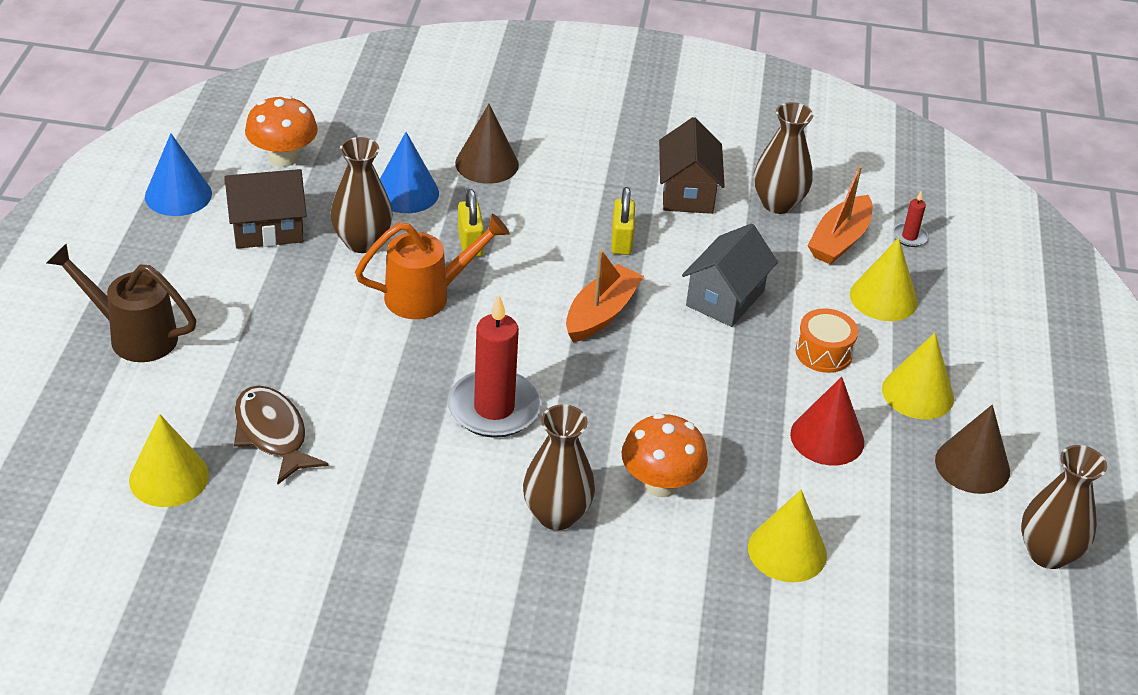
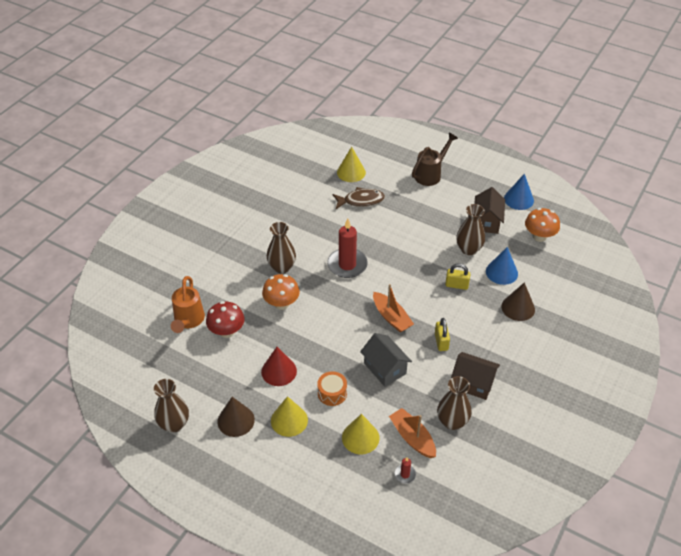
camera: 115 degrees right, 5 degrees up
(428, 295) = (425, 262): orange watering can -> orange watering can (188, 321)
(621, 241) = (441, 342): yellow padlock -> yellow padlock turned 60 degrees clockwise
(787, 551) = (227, 331): yellow cone -> red mushroom

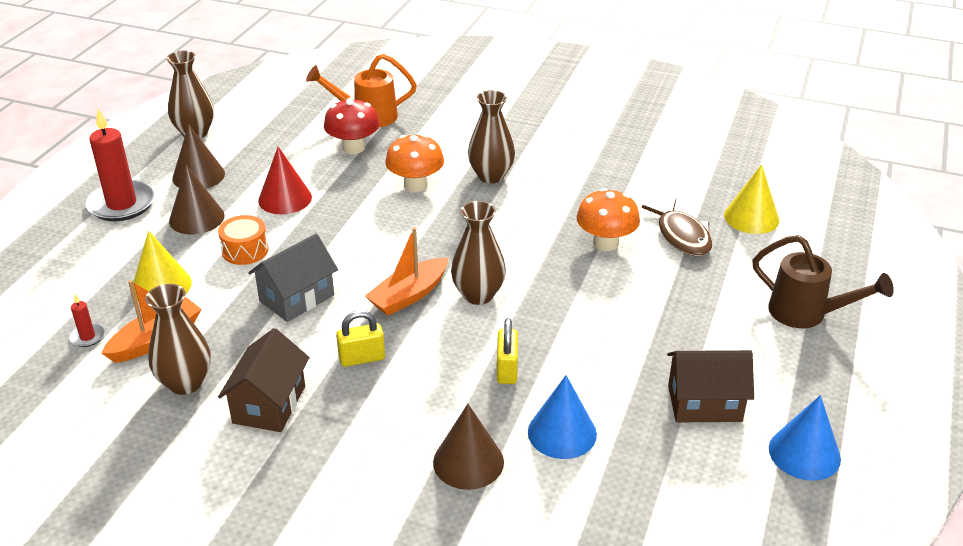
camera: 80 degrees right, 10 degrees down
(289, 420) = (196, 218): yellow cone -> brown cone
(347, 265) = (517, 237): red candle -> red candle (122, 204)
(468, 249) = (611, 381): brown vase -> brown vase (478, 295)
(539, 236) = (697, 493): orange mushroom -> orange mushroom (605, 243)

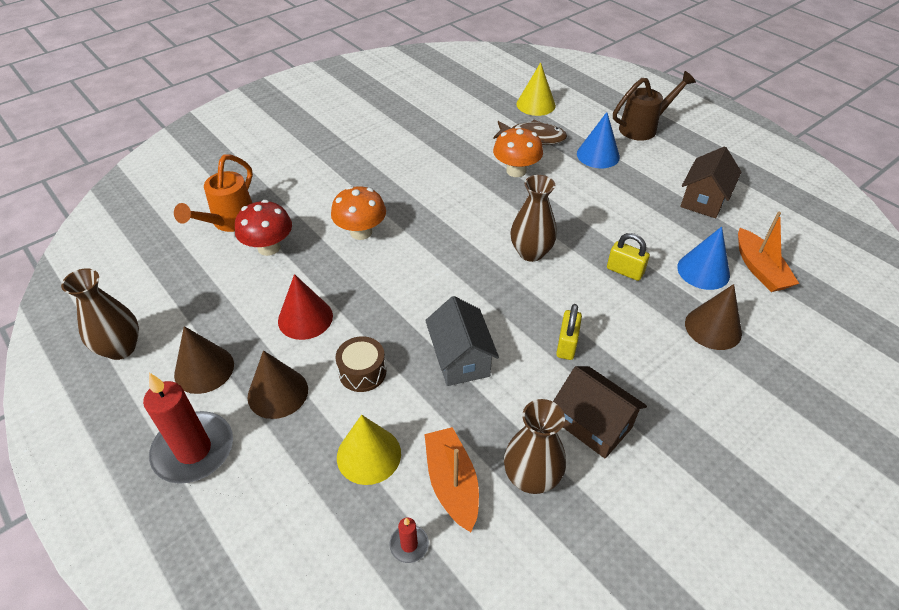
camera: 60 degrees left, 10 degrees up
(245, 250) = (362, 372): orange drum -> brown drum
(409, 295) = (505, 289): orange boat -> orange boat (760, 269)
(491, 176) = (387, 189): brown vase -> none
(804, 453) = (763, 183): blue cone -> blue cone (598, 155)

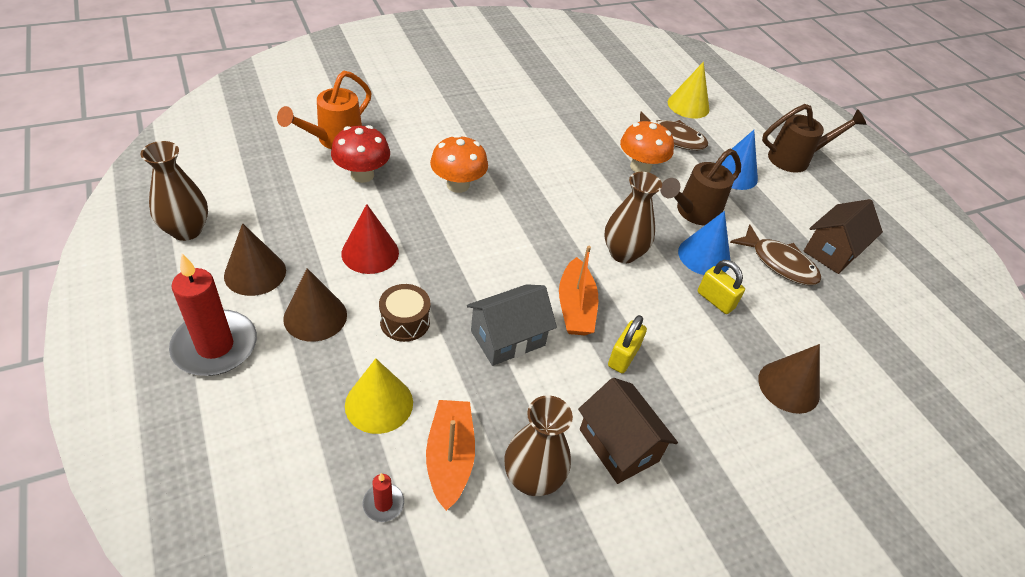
camera: 10 degrees right, 0 degrees up
(460, 359) = (508, 338): grey house -> grey house turned 60 degrees clockwise
(576, 199) = (692, 213): none -> brown watering can
(664, 223) = (779, 263): none -> brown fish
(703, 271) = (802, 324): blue cone -> blue cone (704, 256)
(760, 269) = (866, 341): orange boat -> orange boat (575, 307)

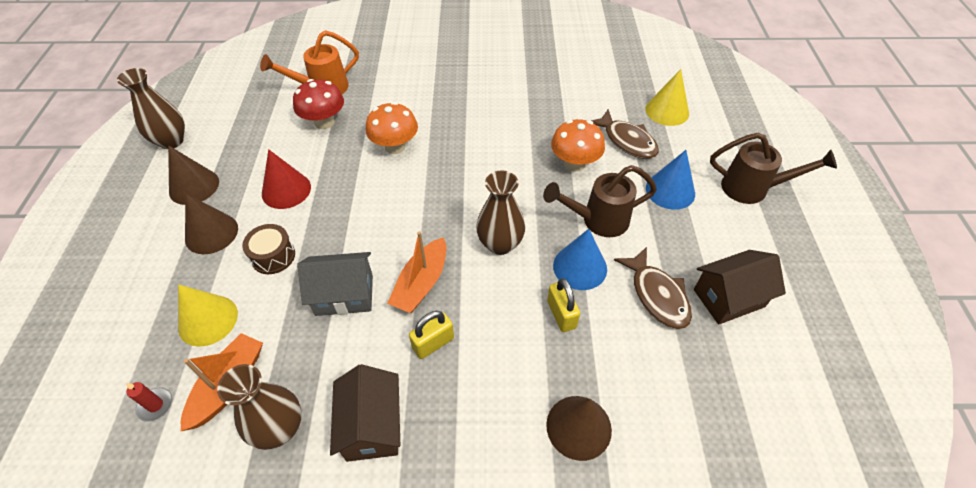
camera: 30 degrees right, 5 degrees up
(215, 346) = (130, 237): red candle -> none

